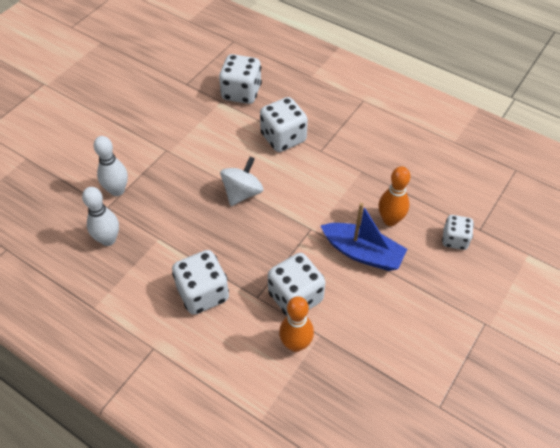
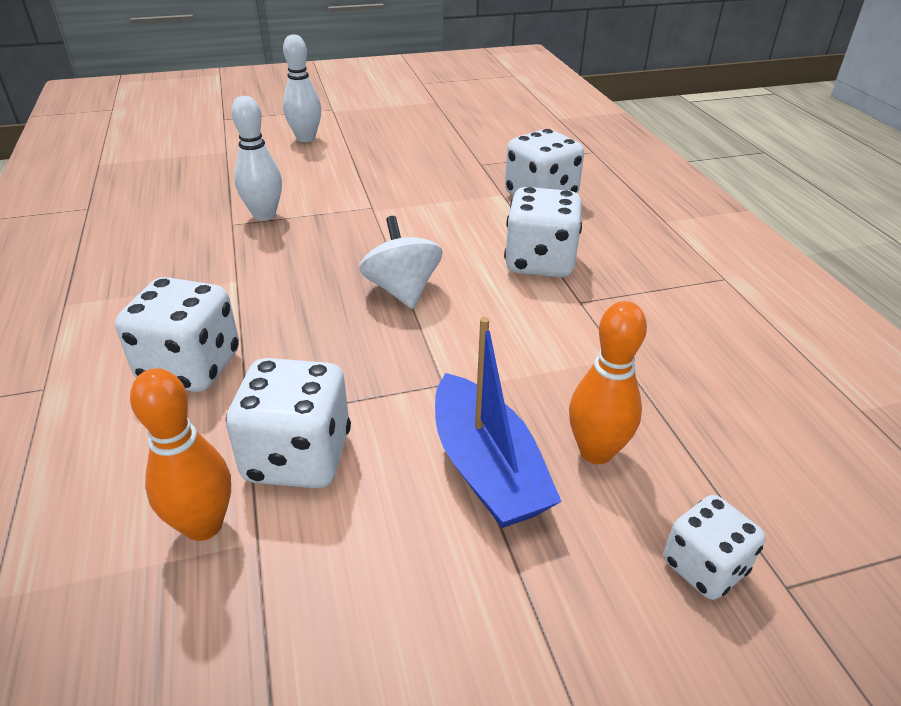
camera: 40 degrees right, 15 degrees down
(108, 240) = (184, 251): white bowling pin -> white bowling pin (306, 138)
(242, 193) = (402, 290): white spinning top -> white spinning top turned 90 degrees counterclockwise

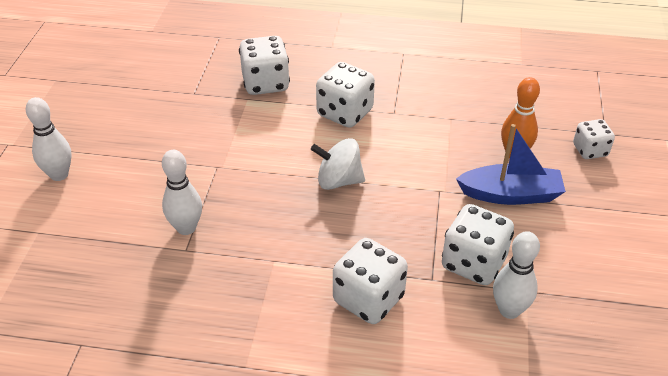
camera: 65 degrees left, 5 degrees up
(203, 525) = (509, 310): orange bowling pin -> white bowling pin

